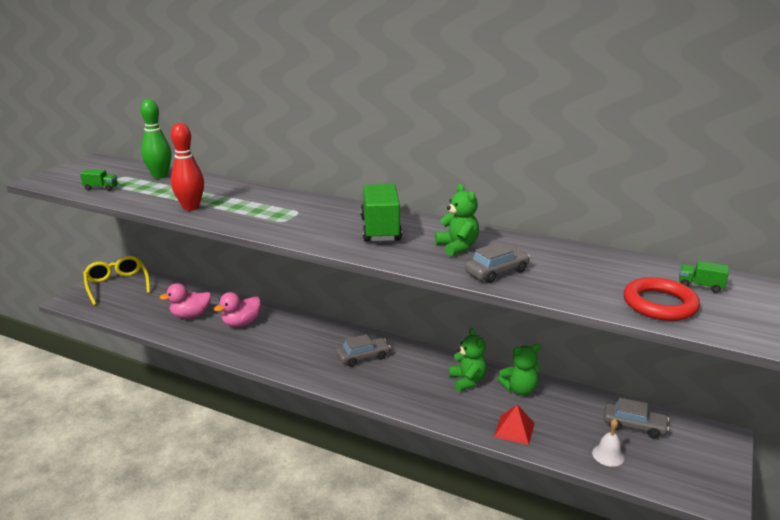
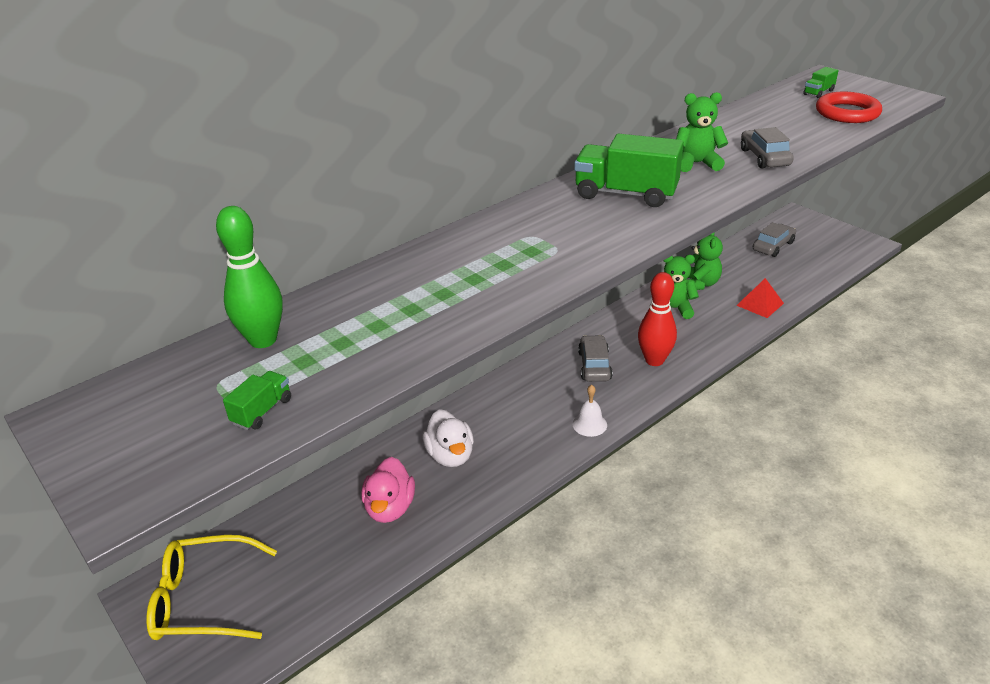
camera: 65 degrees left, 10 degrees up
(191, 207) = (448, 318): red bowling pin -> red bowling pin (654, 360)
(241, 323) = (450, 455): pink duck -> white duck
(608, 455) = (807, 270): white bell -> white bell (589, 424)

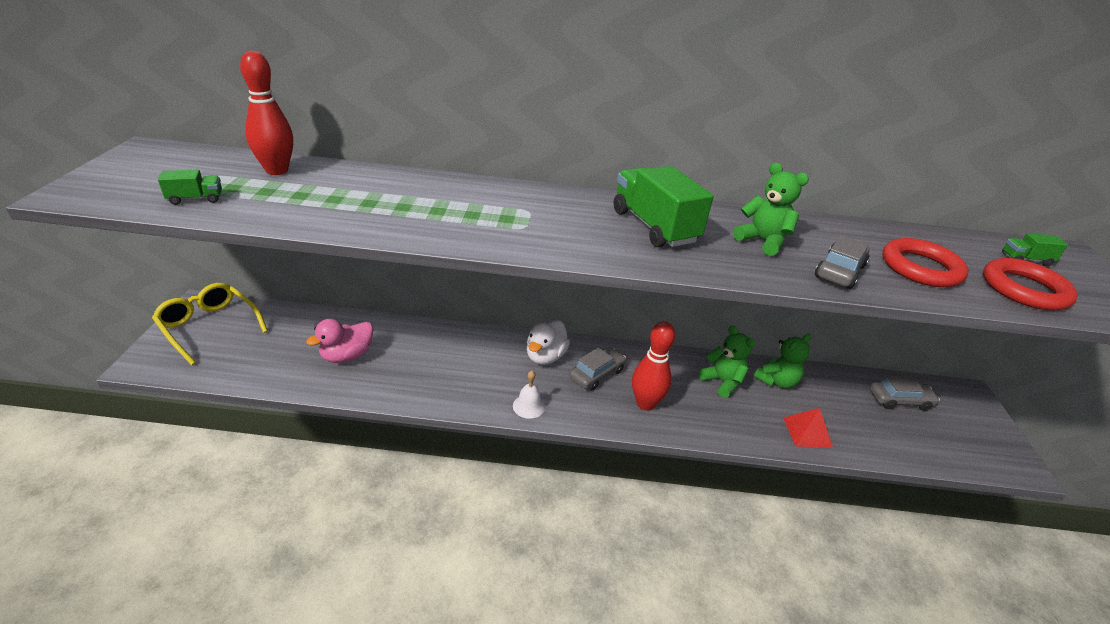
camera: 40 degrees right, 0 degrees up
(263, 340) = (277, 170): green bowling pin -> red bowling pin
(450, 455) = (422, 355): white duck -> white duck (545, 356)
(790, 129) = (920, 268): none -> red ring

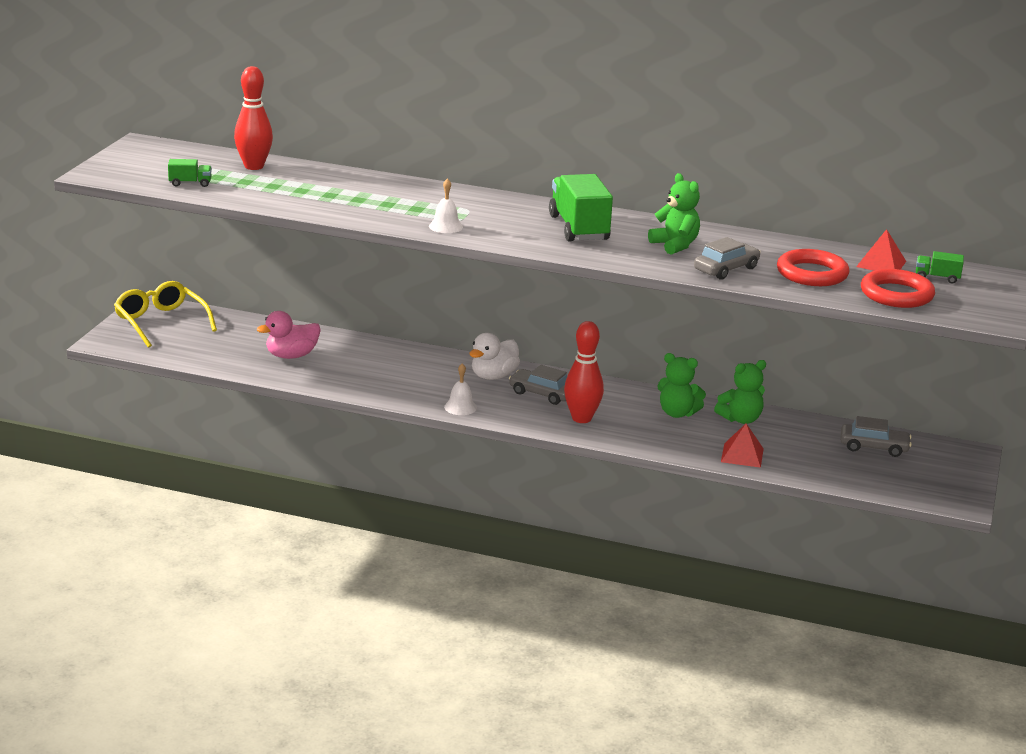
camera: 15 degrees right, 10 degrees down
(514, 238) = (445, 226): none -> white bell
(597, 374) = (542, 394): grey car -> grey car turned 120 degrees counterclockwise
(722, 382) = (677, 413): green teddy bear -> green teddy bear turned 135 degrees clockwise
(960, 246) = (881, 264): none -> red pyramid

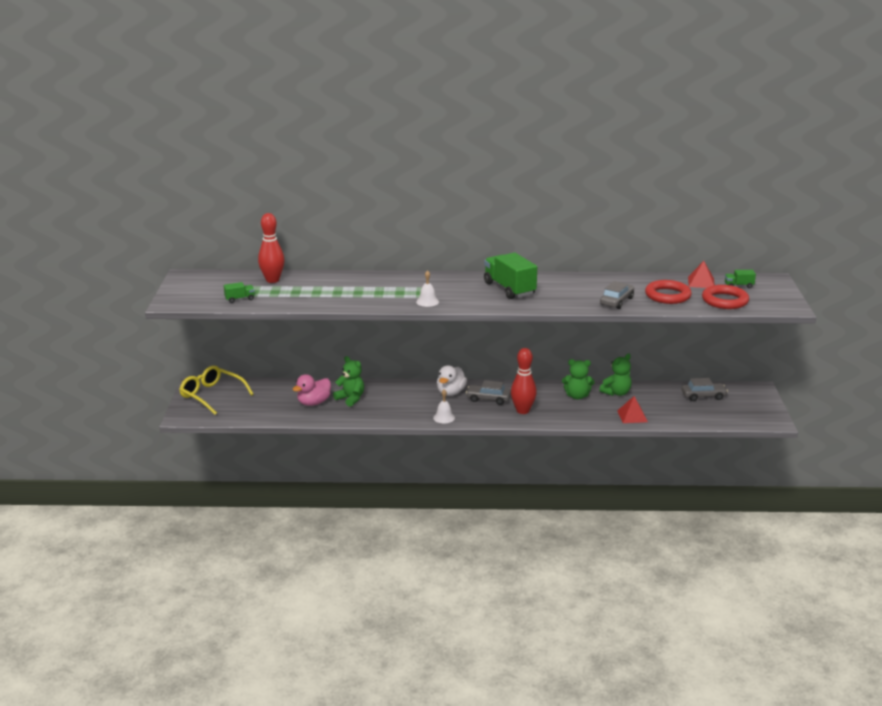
camera: 15 degrees left, 0 degrees up
(675, 245) = (575, 290): green teddy bear -> green teddy bear (350, 399)

